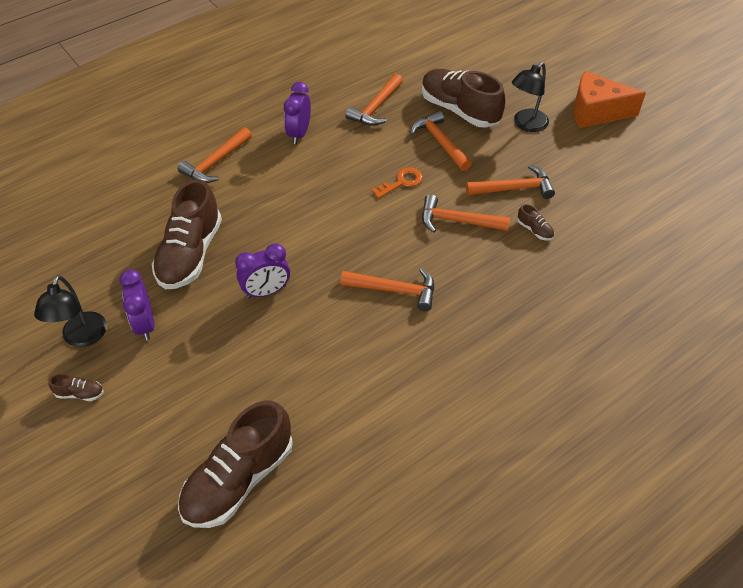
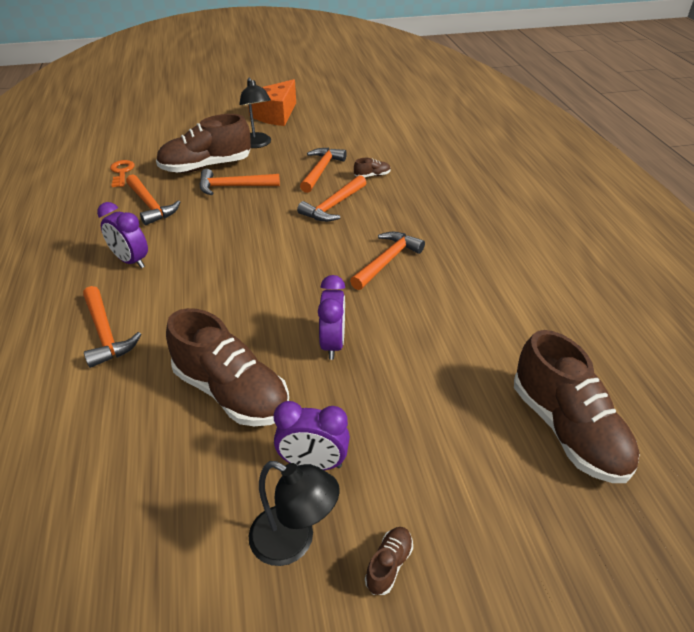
camera: 65 degrees left, 10 degrees down
(401, 182) = (261, 220): orange key -> orange key (122, 172)

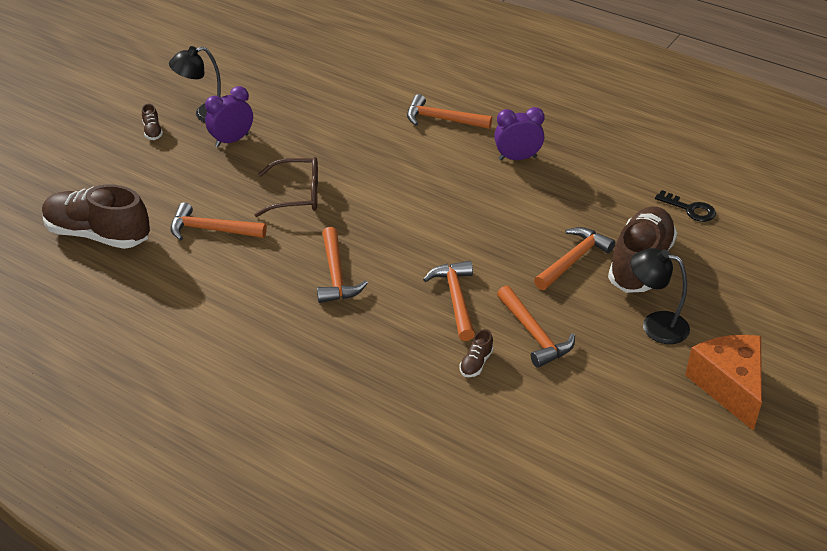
camera: 135 degrees right, 0 degrees up
(122, 172) = (690, 209): orange key -> black key
(150, 205) = (597, 199): orange hammer -> orange hammer (211, 230)
(231, 392) = (320, 140): brown shoe -> none
(333, 344) = (297, 195): purple clock -> brown glasses

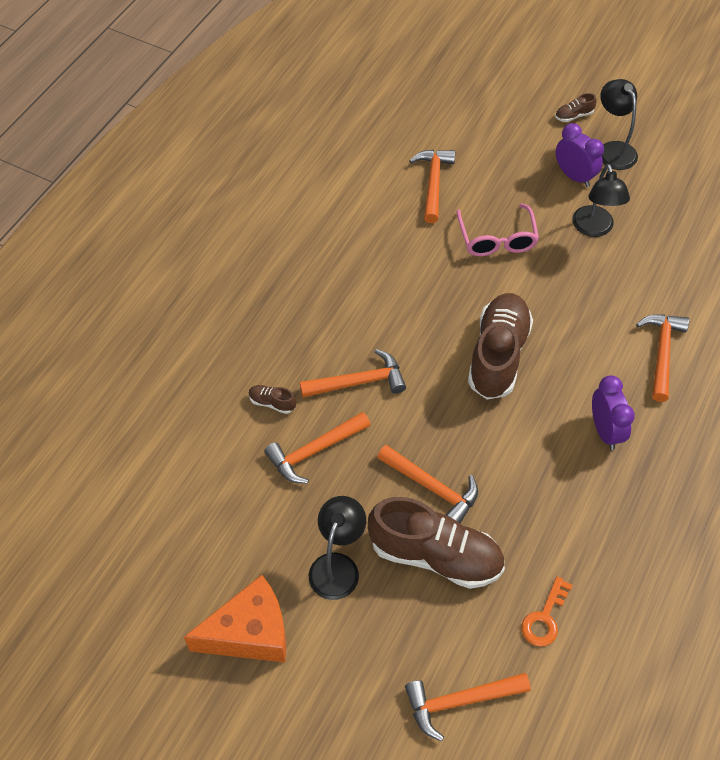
camera: 85 degrees right, 15 degrees up
(98, 234) = (414, 109): brown shoe -> brown shoe (498, 355)
(297, 195) = (497, 239): brown glasses -> pink glasses
(299, 137) = (594, 229): none -> black lamp
(336, 275) = (382, 283): orange hammer -> orange hammer (460, 701)
(690, 209) = (544, 618): black key -> orange key

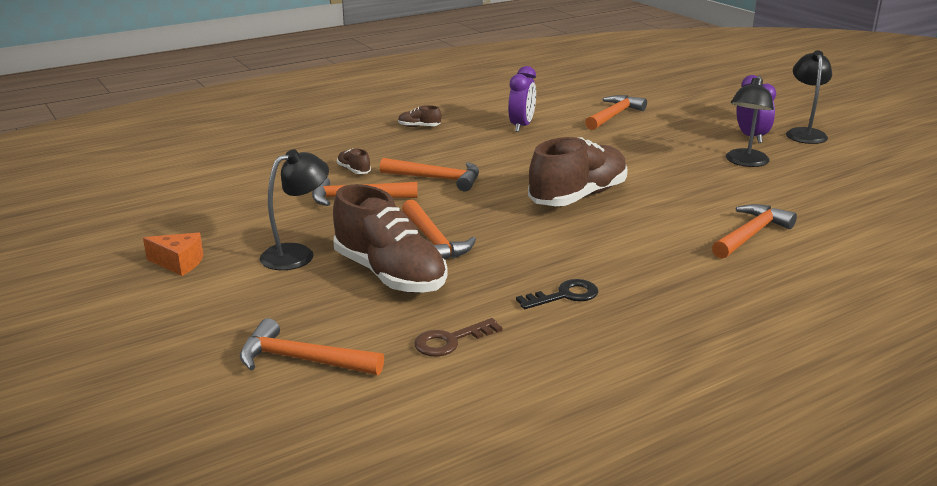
camera: 30 degrees right, 30 degrees down
(250, 633) = (179, 263): orange cheese -> orange cheese, size x0.56
(497, 239) = (643, 148): pink glasses -> none
(544, 618) = (451, 341): orange key -> brown key
(573, 116) = (780, 113): brown shoe -> brown shoe (419, 127)
(583, 514) = (564, 296): none -> black key
(605, 431) = (642, 258): purple clock -> purple clock (521, 126)

